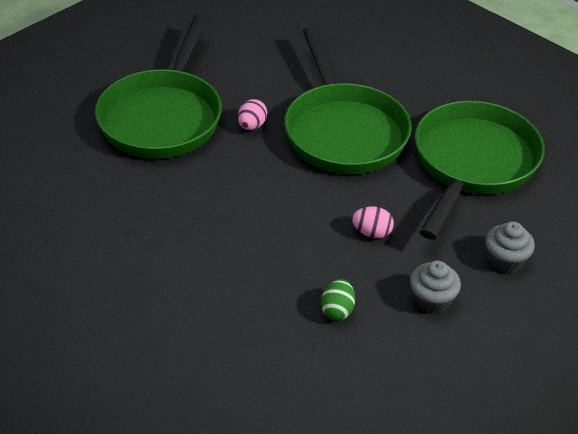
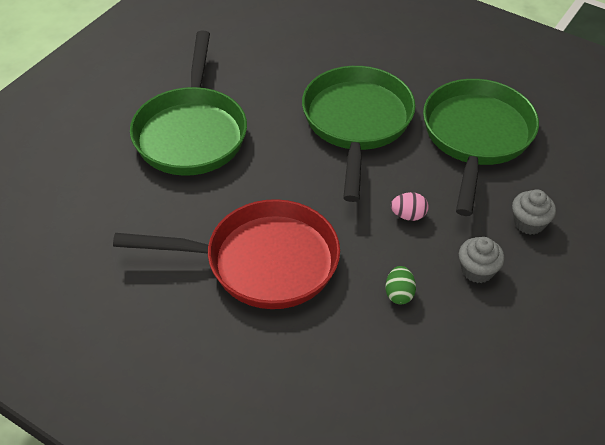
camera: 10 degrees left, 5 degrees up
(199, 255) = (262, 262): none -> red pan
(252, 126) = (274, 129): pink egg -> none
(343, 131) = (356, 123): green pan -> green pan turned 150 degrees counterclockwise

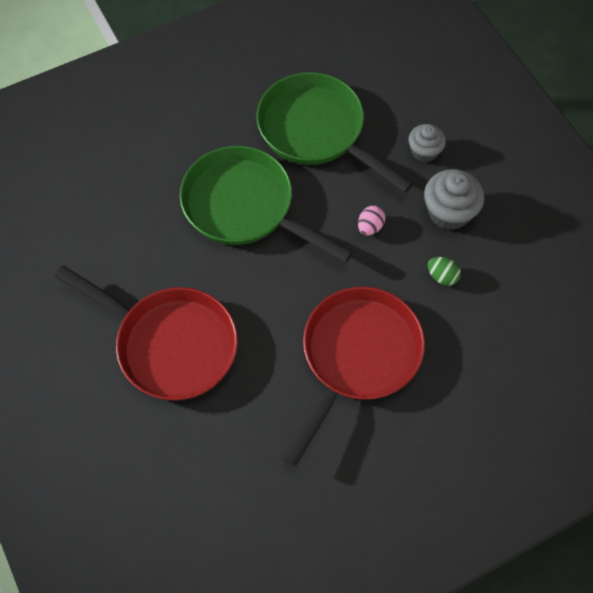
camera: 60 degrees left, 15 degrees up
(191, 133) = (170, 344): green pan -> red pan
(477, 270) = (449, 212): grey cupcake -> grey cupcake, size x1.54

